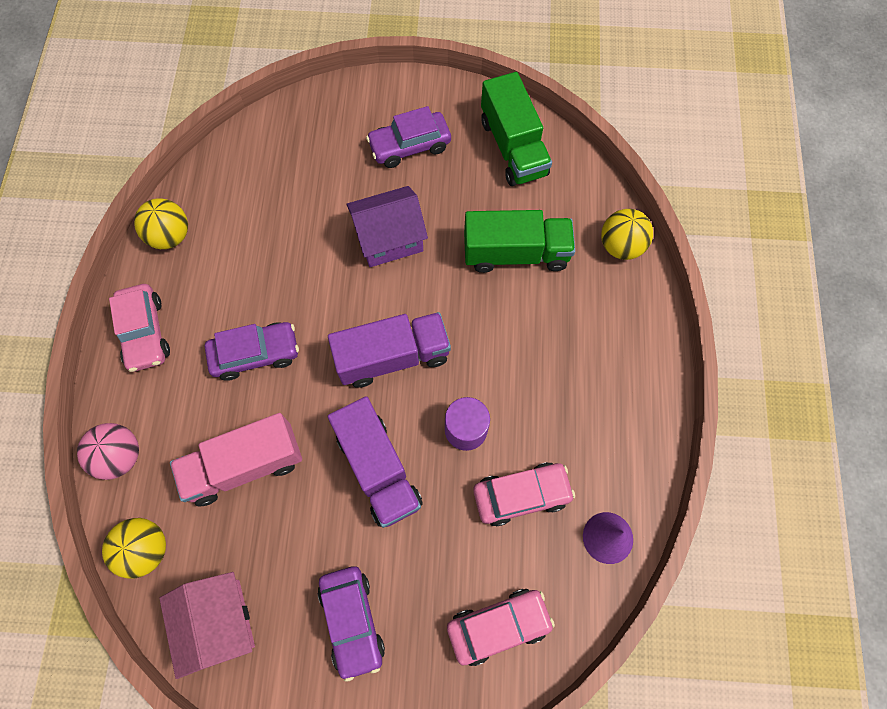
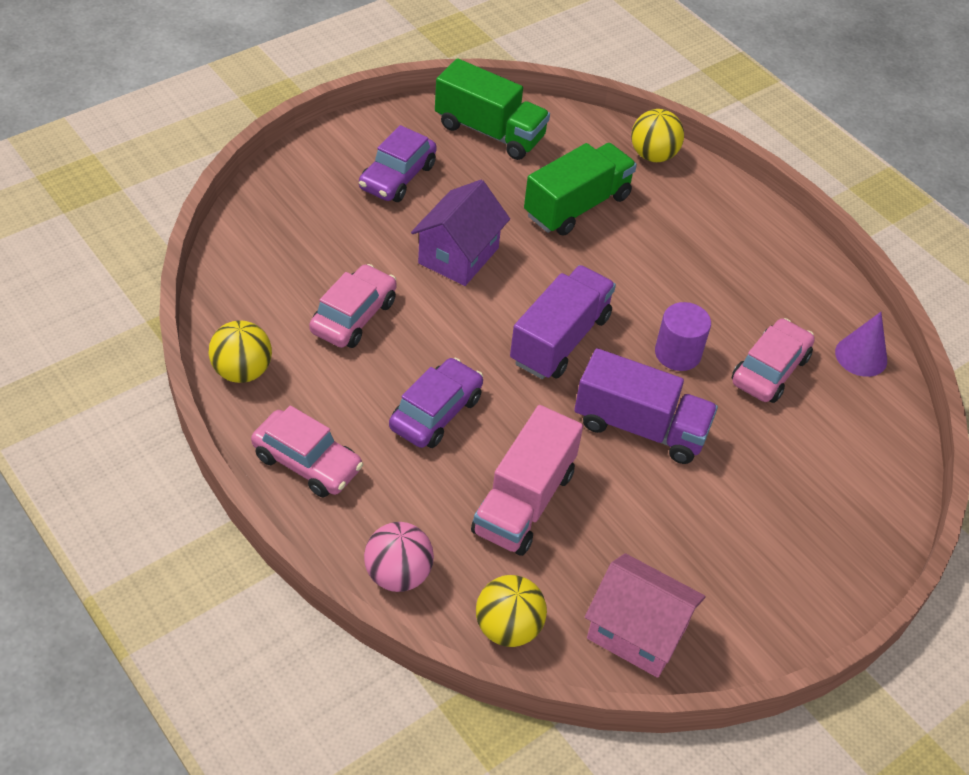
camera: 45 degrees left, 20 degrees down
(352, 621) = (743, 548): purple car -> none
(498, 625) = (852, 469): pink car -> pink car (353, 316)

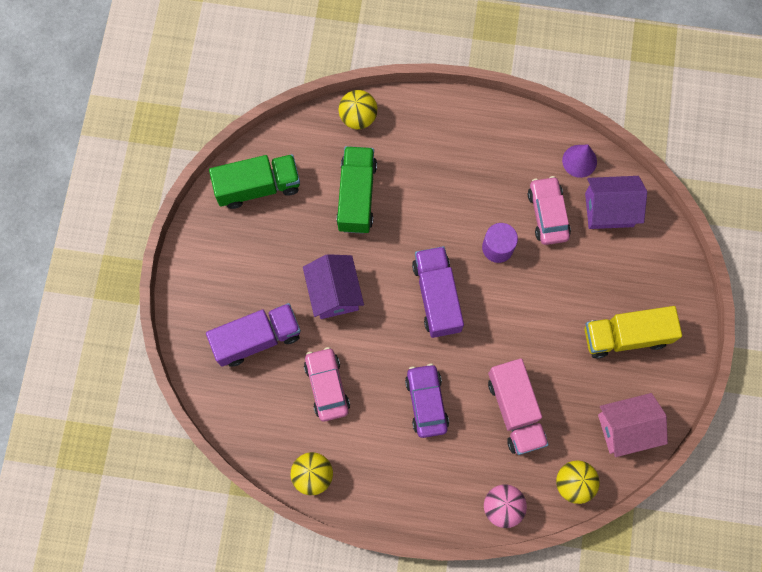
camera: 40 degrees left, 25 degrees up
(307, 462) = (400, 492): pink car -> none
(397, 177) = (246, 270): purple car -> none
(640, 427) = (523, 312): purple truck -> purple truck (257, 338)
(740, 546) = (625, 336): none -> yellow truck
(850, 421) = (609, 209): none -> purple house

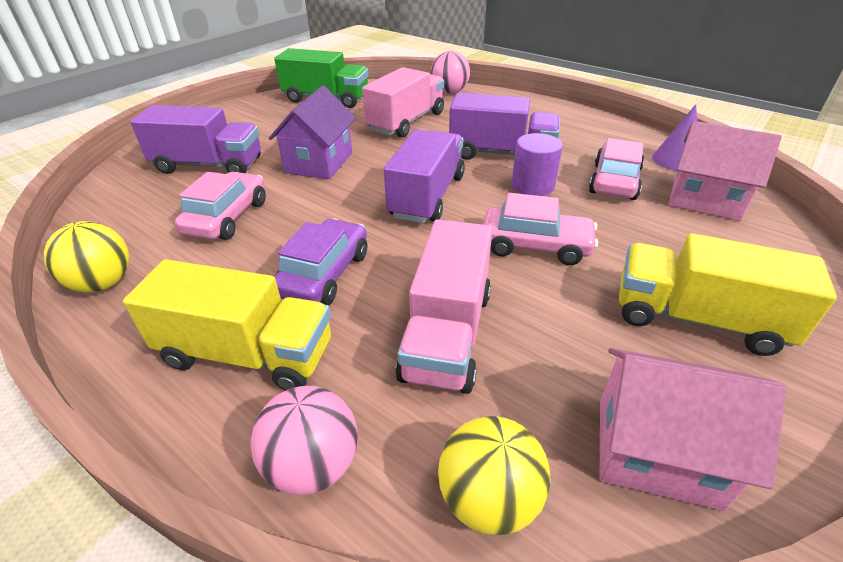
camera: 30 degrees right, 35 degrees down
(357, 196) = (406, 122): green truck -> pink truck
(358, 117) = (449, 92): yellow ball -> pink ball
(432, 474) = (247, 354): none -> yellow truck
(456, 212) = (501, 153): none -> purple truck
(527, 315) = (535, 246): none -> pink car
(609, 209) = (705, 199): purple house -> pink house

